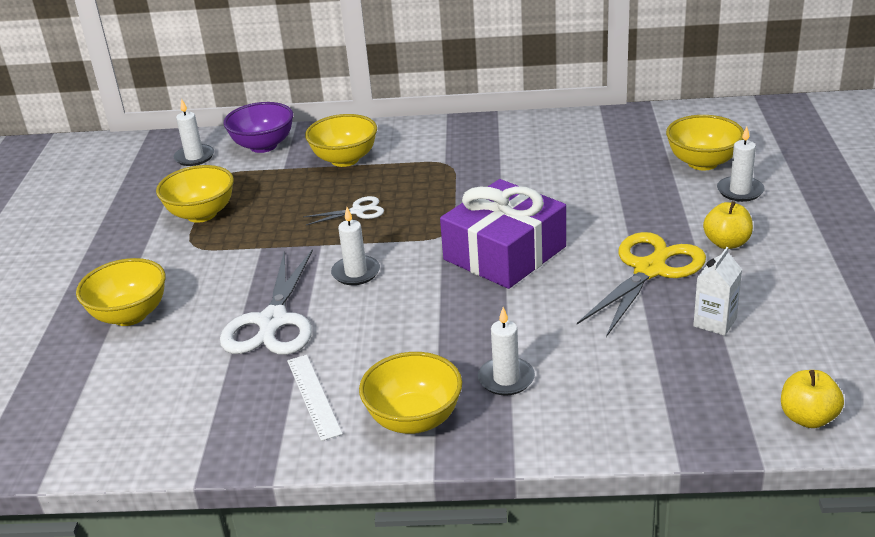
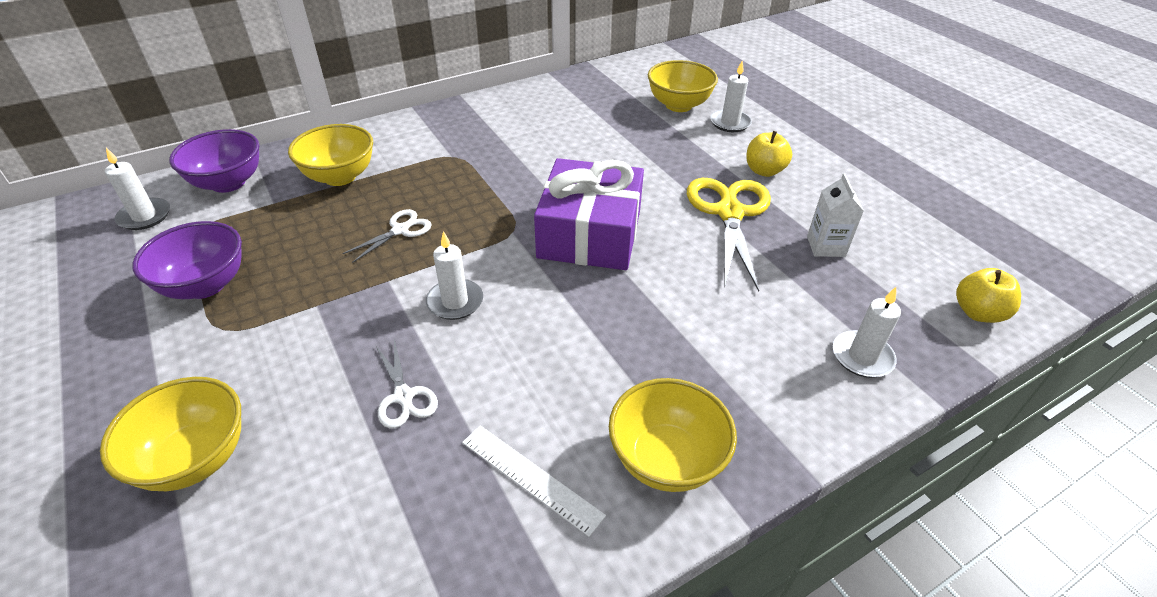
camera: 35 degrees left, 10 degrees up
(201, 214) = (205, 285): yellow bowl -> purple bowl
(273, 321) = (403, 396): white scissors -> white scissors, size x0.51
(506, 379) = (712, 371): white candle -> white candle (862, 357)

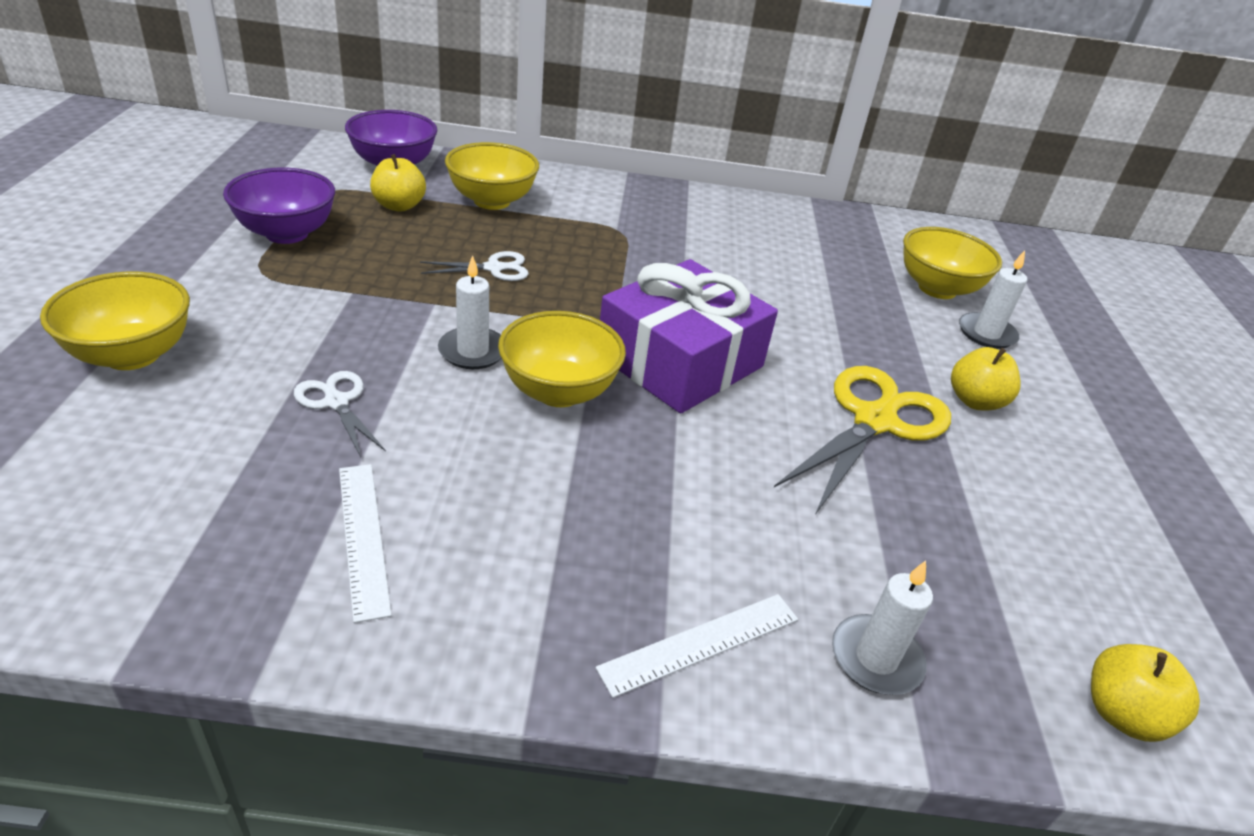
camera: 30 degrees right, 5 degrees down
(144, 216) = (303, 163): white candle -> none
(272, 215) = (399, 206): none -> yellow apple
(403, 396) = (336, 402): white scissors -> white scissors turned 135 degrees clockwise
(666, 459) = (511, 608): yellow bowl -> yellow bowl (559, 391)
(780, 408) = (701, 643): none -> white ruler
(825, 246) = (968, 518): white carton -> none

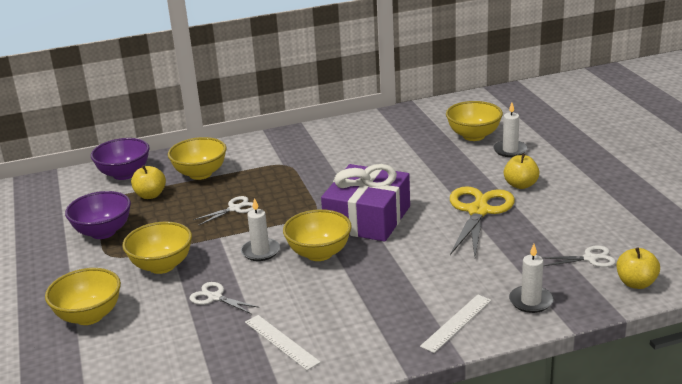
camera: 15 degrees left, 10 degrees down
(312, 316) = (162, 266): none -> yellow bowl
(1043, 608) = (589, 258): none -> white scissors

